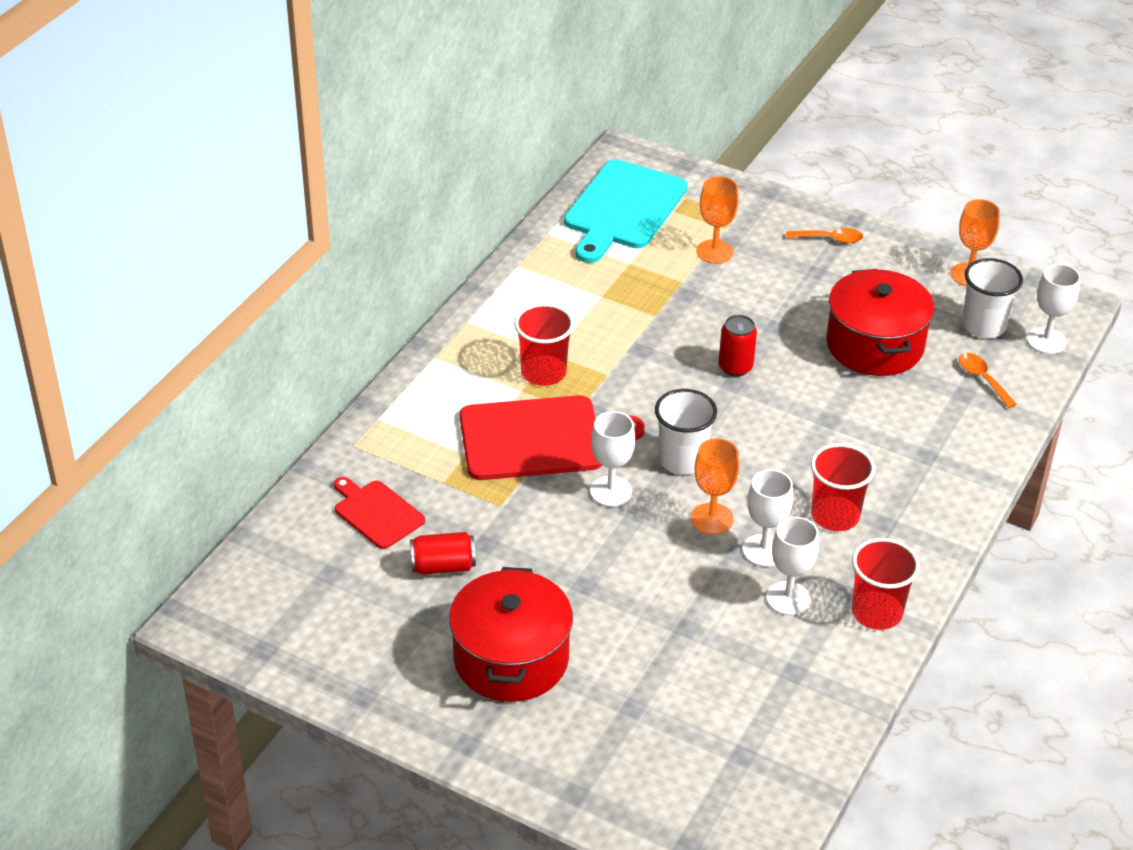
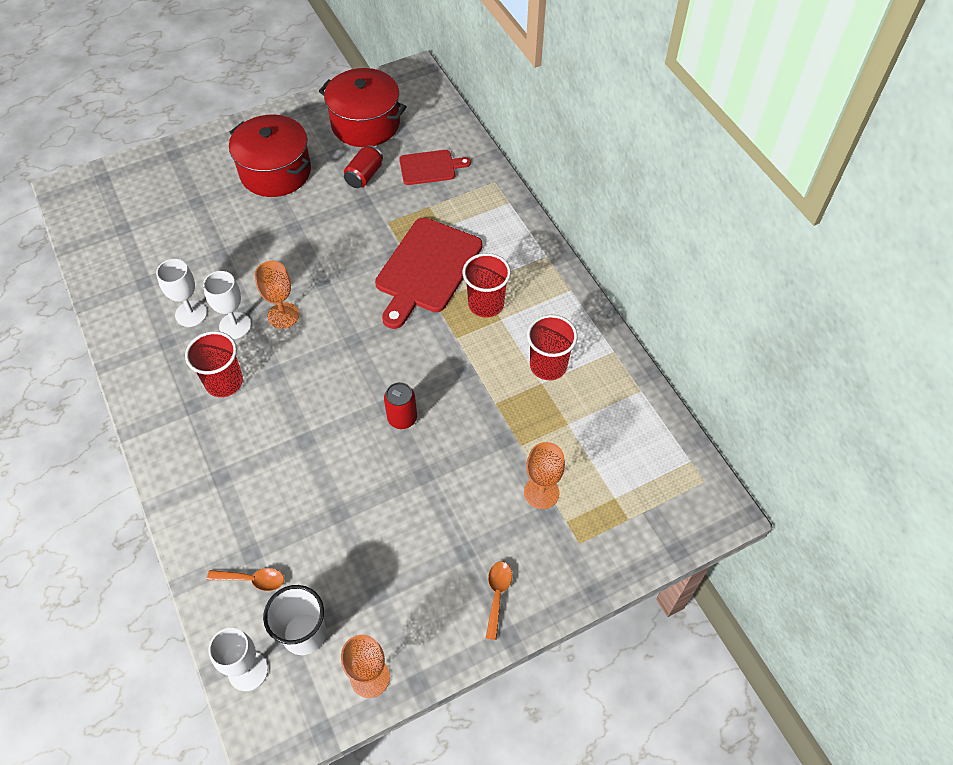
camera: 125 degrees right, 15 degrees up
(611, 491) = (351, 279): white goblet -> none
(623, 208) = (641, 461): turquoise cutting board -> none
(682, 460) = (344, 331): white cup -> none
(829, 239) = (497, 595): orange spoon -> orange spoon turned 150 degrees clockwise
(874, 345) = (350, 530): red pot -> red pot (365, 124)
(876, 612) = (137, 350): red cup -> red cup (548, 365)

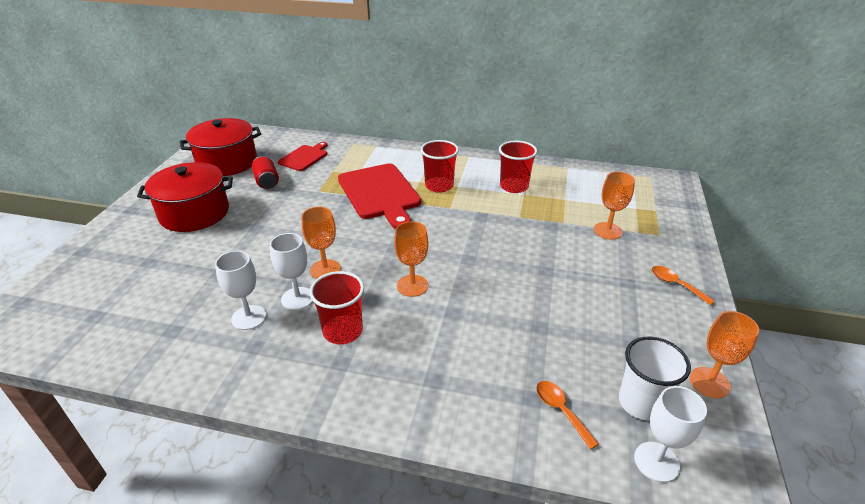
camera: 50 degrees left, 20 degrees down
(252, 580) = (561, 411): orange spoon -> orange spoon turned 75 degrees counterclockwise
(314, 389) = (412, 286): none -> orange goblet
(402, 418) = (487, 258): red can -> none

